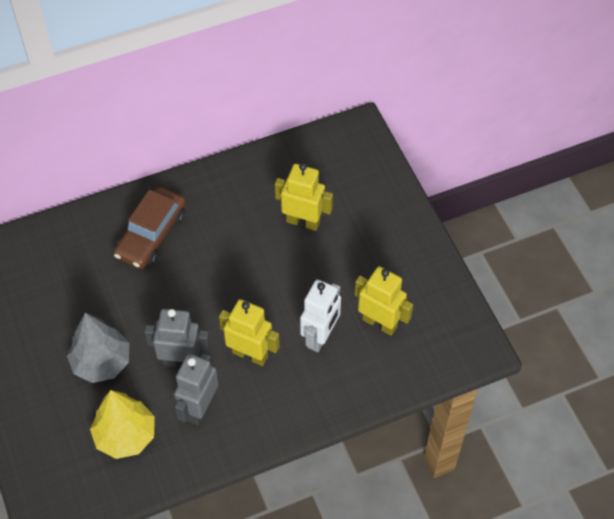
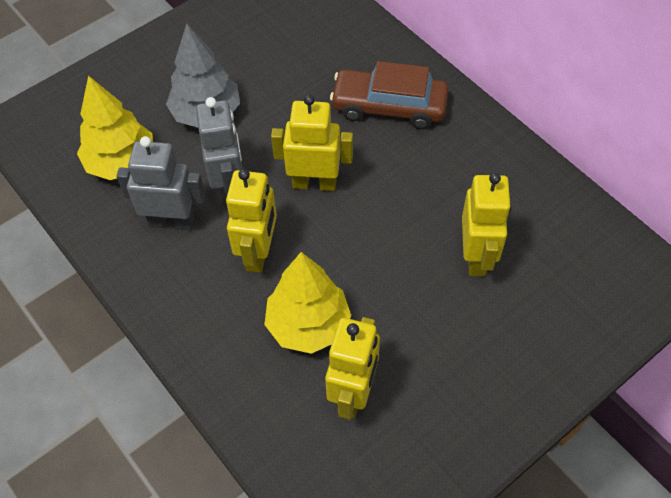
camera: 75 degrees right, 0 degrees up
(202, 303) = (314, 183): none -> yellow robot
(320, 337) = (308, 325): white robot -> yellow tree

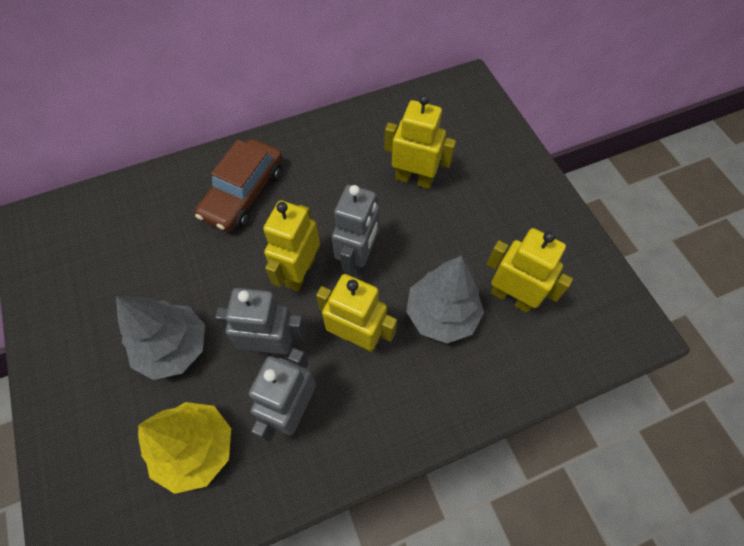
camera: 75 degrees left, 5 degrees up
(308, 325) = (441, 314): yellow tree -> grey tree
(349, 229) = (358, 258): none -> grey robot

